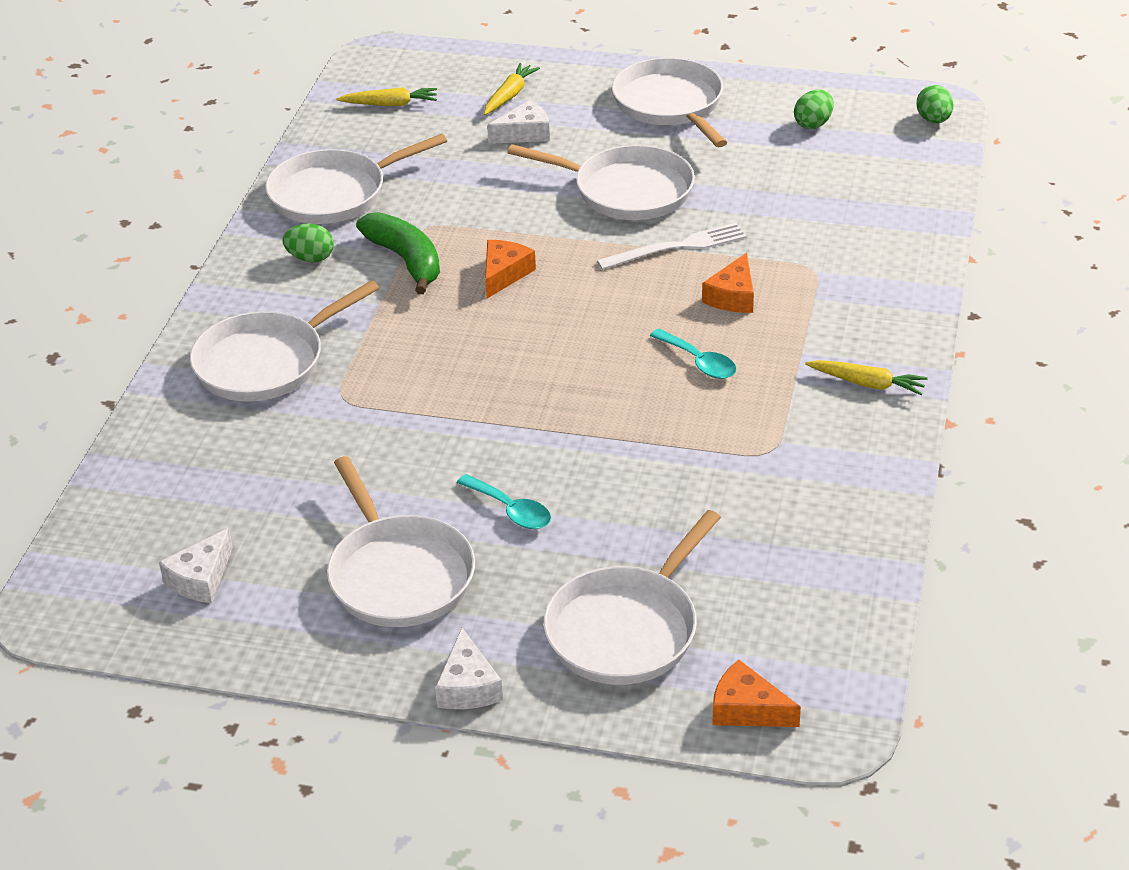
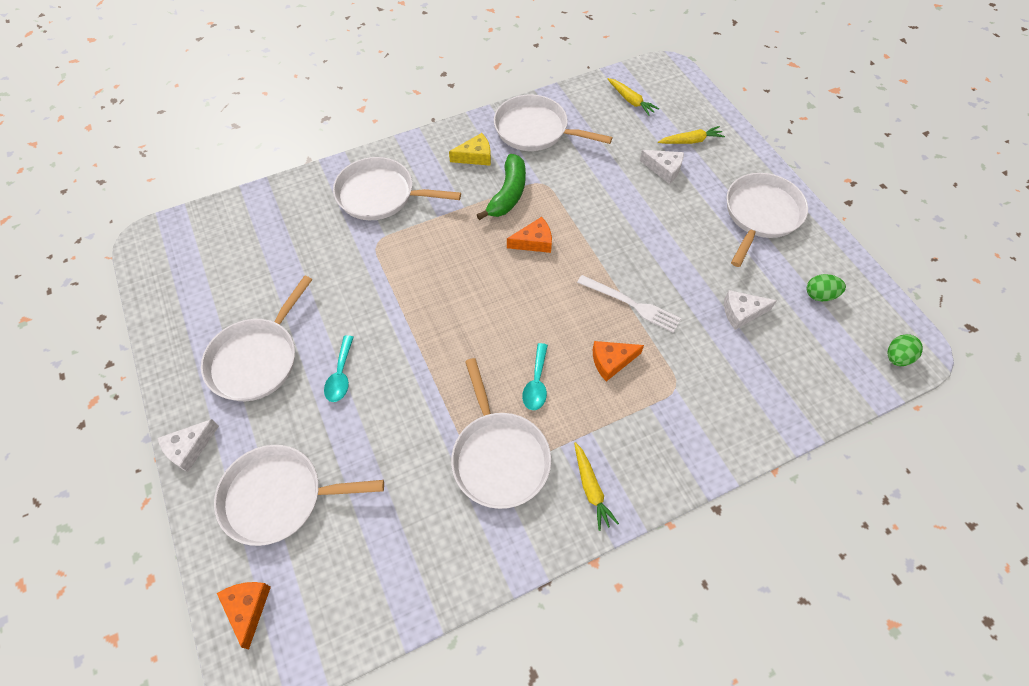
camera: 50 degrees right, 20 degrees up
(201, 579) = (203, 280): white cheese -> white cheese (742, 312)
(310, 258) = (475, 156): green egg -> yellow cheese
(627, 191) = (660, 247): white pan -> white pan (499, 457)

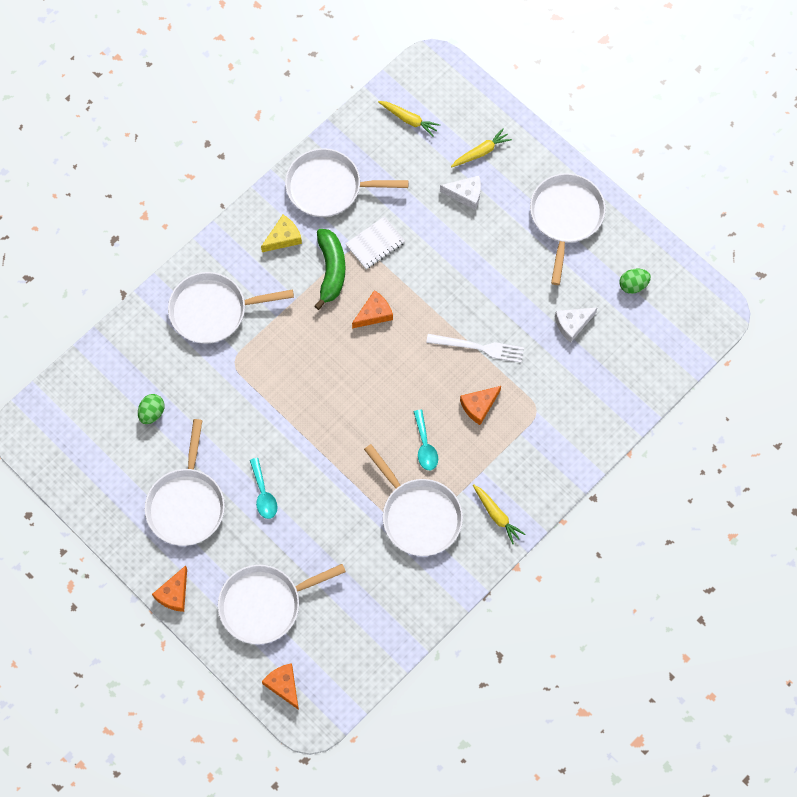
camera: 20 degrees left, 10 degrees up
(189, 448) = (174, 594): white cheese -> orange cheese
(560, 184) = (375, 244): none -> white notebook
(897, 357) = (704, 324): green egg -> green egg (152, 413)

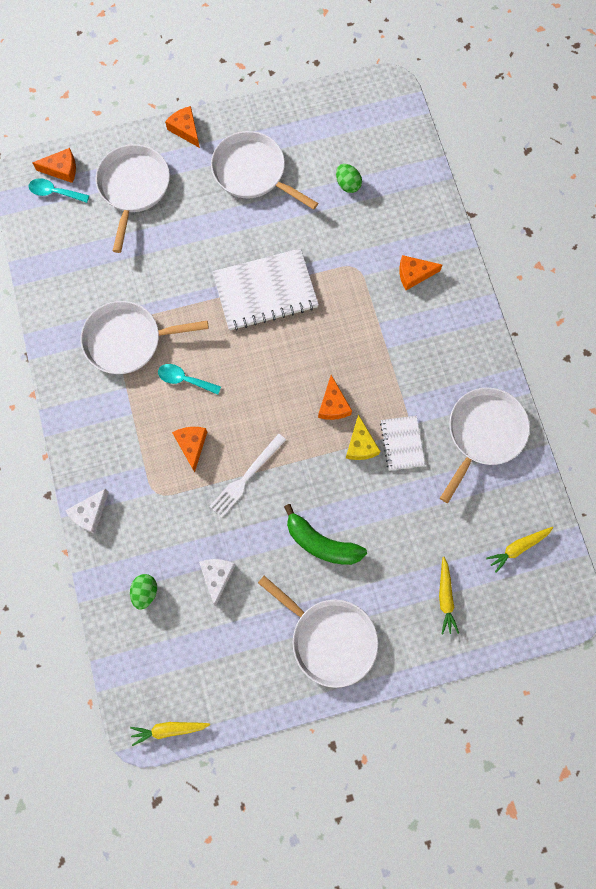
camera: 120 degrees right, 5 degrees up
(212, 311) = (414, 274): white pan -> orange cheese
(263, 494) = (224, 232): turquoise spoon -> turquoise spoon (54, 192)
(283, 238) = (453, 367): yellow cheese -> yellow cheese (360, 445)
(301, 425) = (265, 291): none -> white notebook
(331, 270) = (397, 391): green banana -> green banana (321, 543)
(465, 194) = (407, 556): white cheese -> white cheese (90, 513)
(496, 515) = (86, 403): yellow carrot -> yellow carrot (169, 729)
(633, 285) = (221, 660): green egg -> green egg (145, 592)

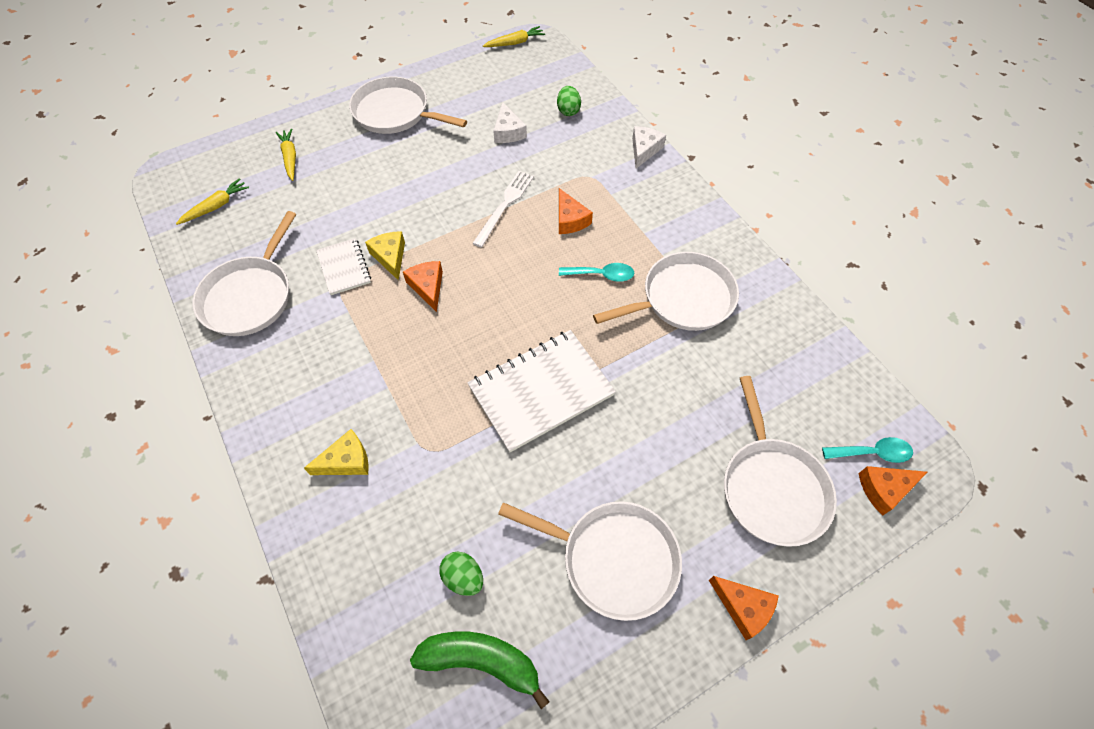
camera: 165 degrees right, 15 degrees down
(321, 543) = (416, 172): green banana -> green banana (481, 661)
(414, 274) = (346, 461): orange cheese -> yellow cheese

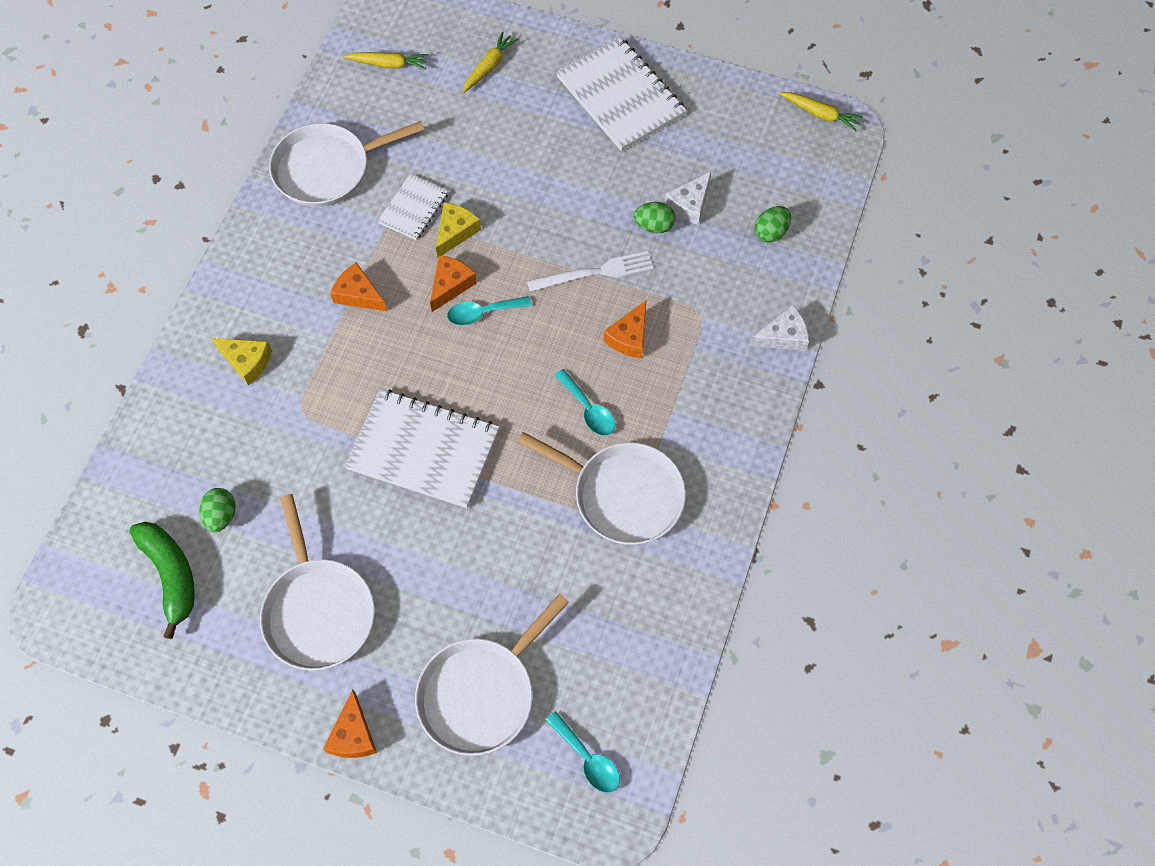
camera: 50 degrees right, 5 degrees up
(395, 113) = (620, 96): white pan -> white notebook
(469, 283) = (482, 313): none -> turquoise spoon
(504, 157) = (654, 226): none -> green egg
(884, 489) = (556, 789): orange cheese -> orange cheese (358, 294)

